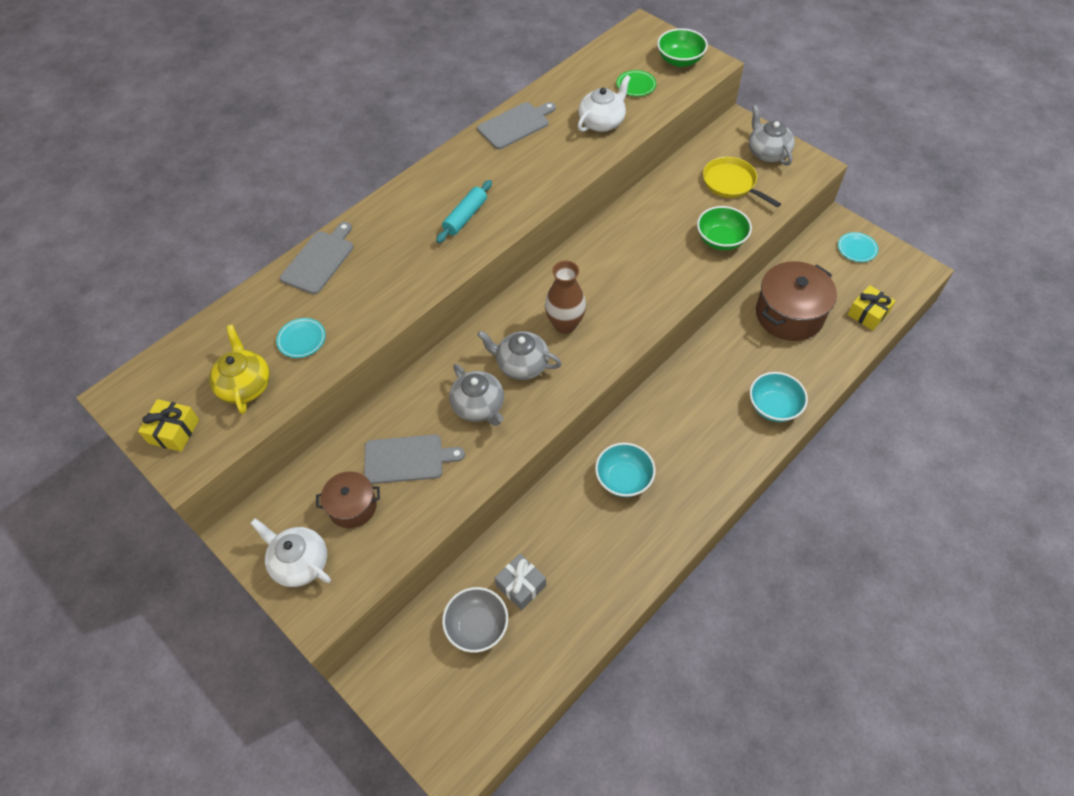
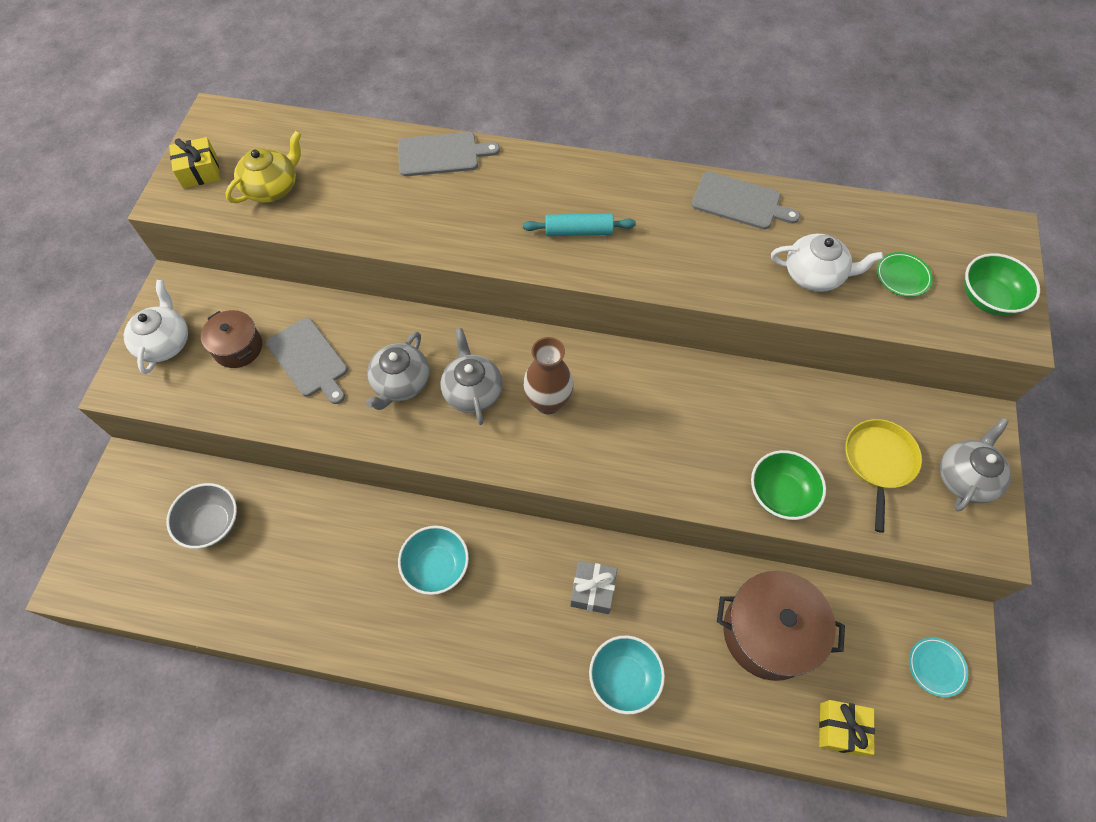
camera: 55 degrees right, 5 degrees up
(302, 340) = (344, 196): turquoise plate -> none
(521, 585) = (270, 537): grey gift -> grey gift (593, 590)

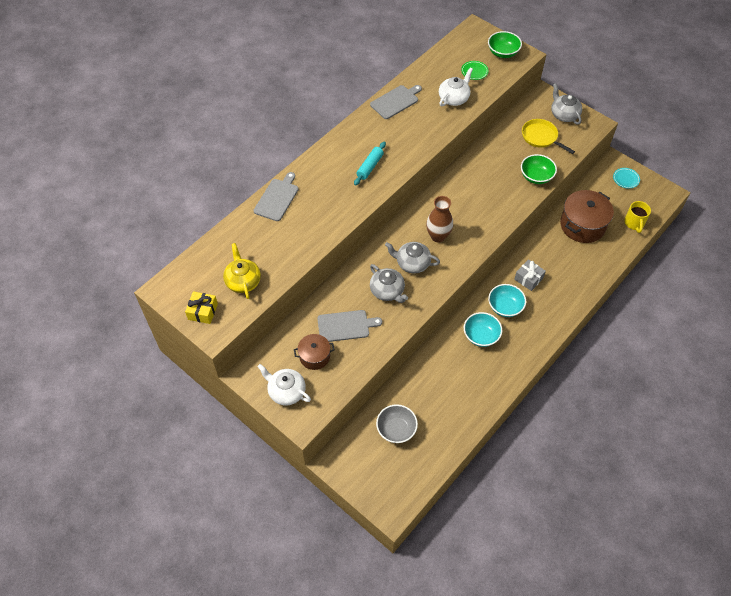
camera: 60 degrees left, 5 degrees down
(624, 678) = (575, 286): turquoise bowl -> turquoise bowl (505, 307)
(841, 729) = (634, 223): yellow gift -> yellow mug

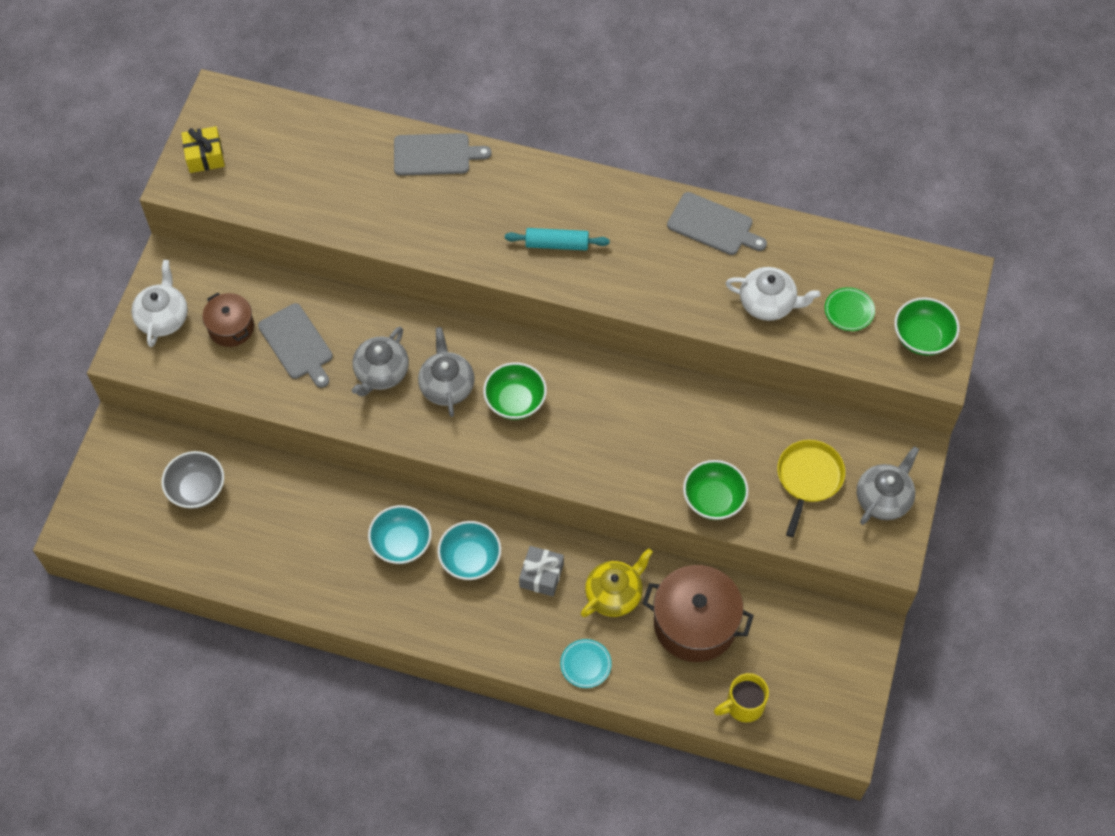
camera: 65 degrees right, 5 degrees up
(243, 281) = (273, 178): yellow teapot -> yellow teapot (614, 594)
(438, 236) = (515, 401): brown vase -> green bowl
(626, 179) = (839, 664): turquoise plate -> turquoise plate (585, 664)

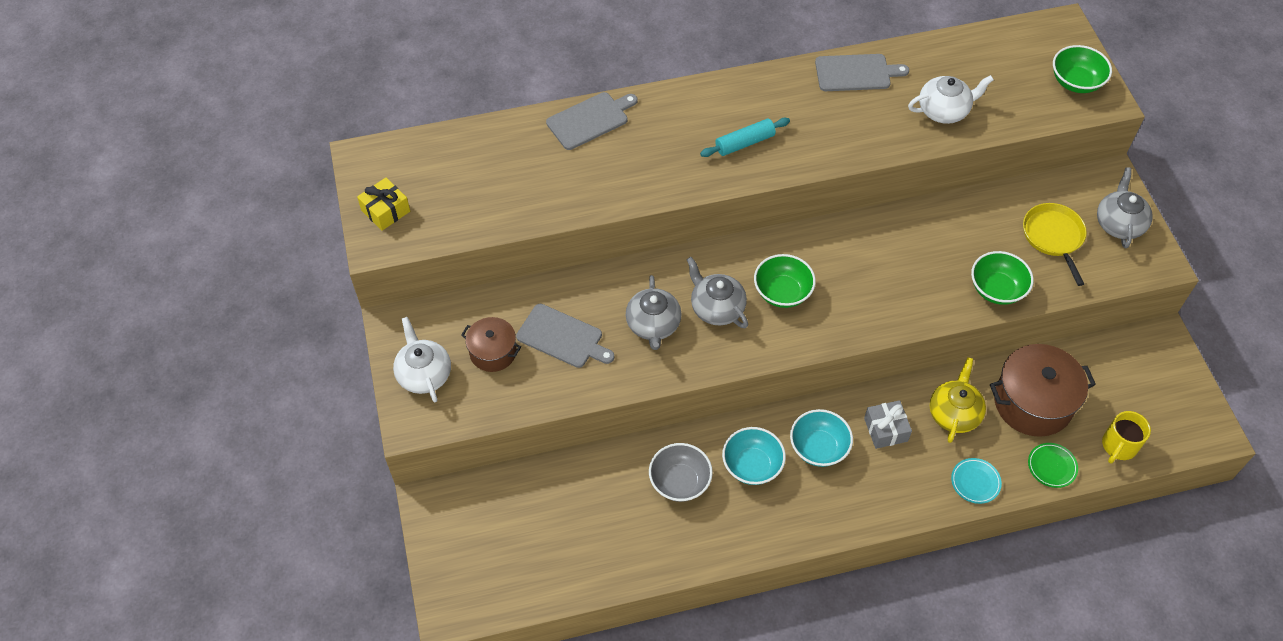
camera: 30 degrees left, 5 degrees down
(197, 489) = (539, 514): grey bowl -> grey bowl (680, 482)
(849, 311) = (1008, 88): green plate -> green plate (1051, 466)

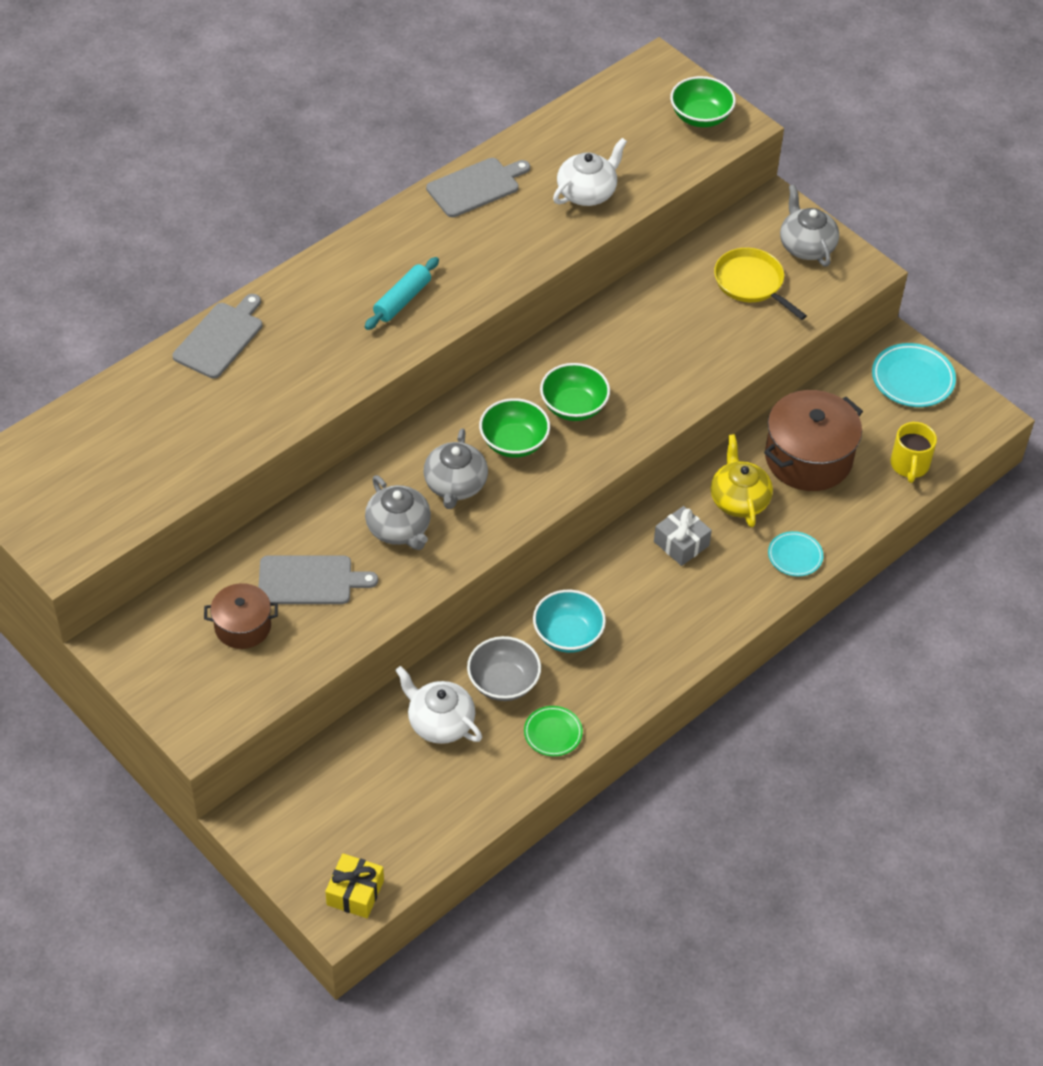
camera: 30 degrees left, 5 degrees down
(385, 211) = (50, 519): yellow gift -> yellow gift (355, 892)
(424, 374) = (180, 679): white teapot -> white teapot (440, 722)
(716, 308) = (455, 485): grey teapot -> grey teapot turned 105 degrees counterclockwise
(818, 447) = (625, 589): turquoise bowl -> none
(996, 289) = (724, 355): green bowl -> green bowl (574, 406)
(1051, 466) = (858, 511): green plate -> green plate (553, 733)
(1162, 372) = (912, 379): none -> turquoise plate

